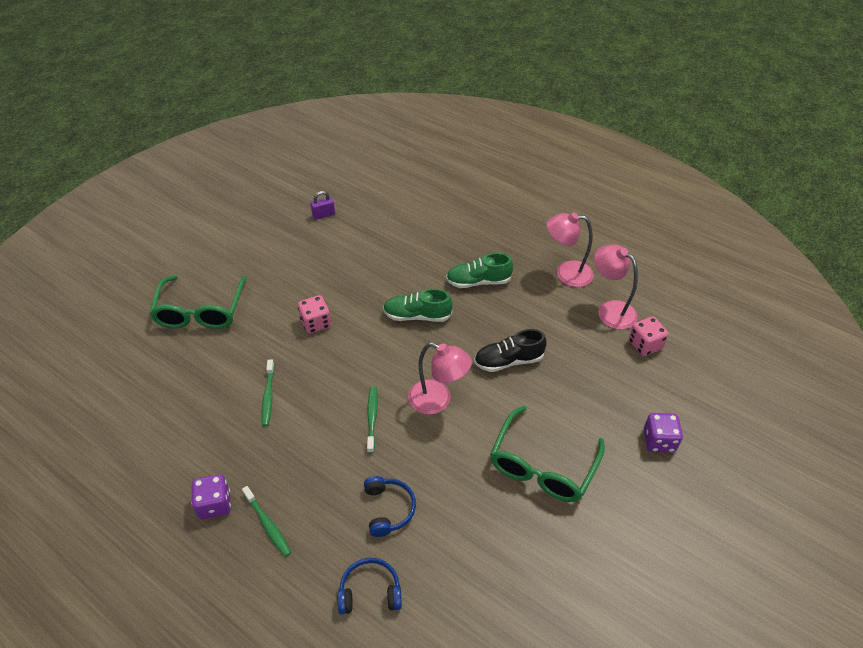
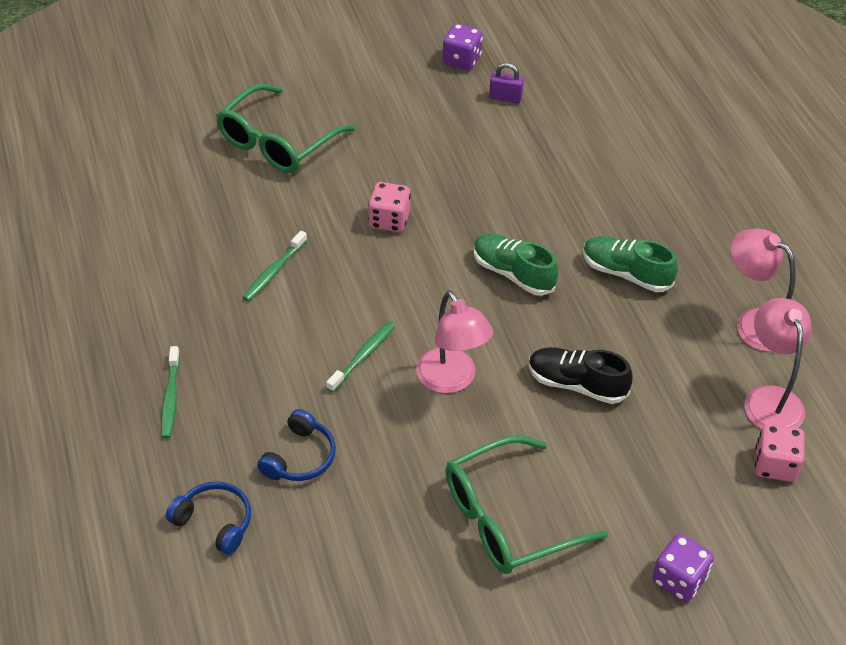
camera: 35 degrees right, 0 degrees up
(215, 504) = (137, 348): purple dice -> purple dice (462, 60)

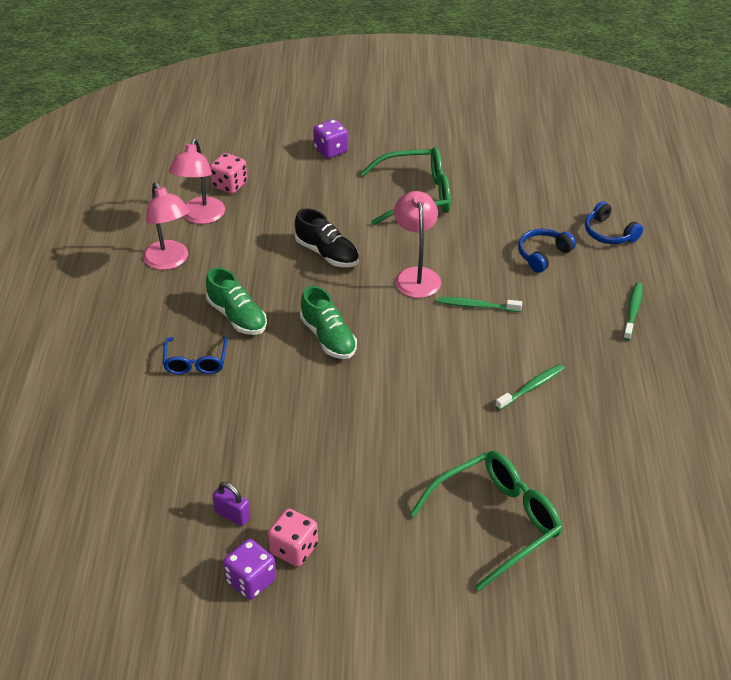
camera: 160 degrees left, 5 degrees down
(363, 356) = (477, 306): green toothbrush -> green toothbrush turned 45 degrees clockwise
(389, 220) = (413, 409): pink dice -> pink dice (294, 549)
(632, 214) = (195, 362): none -> blue glasses

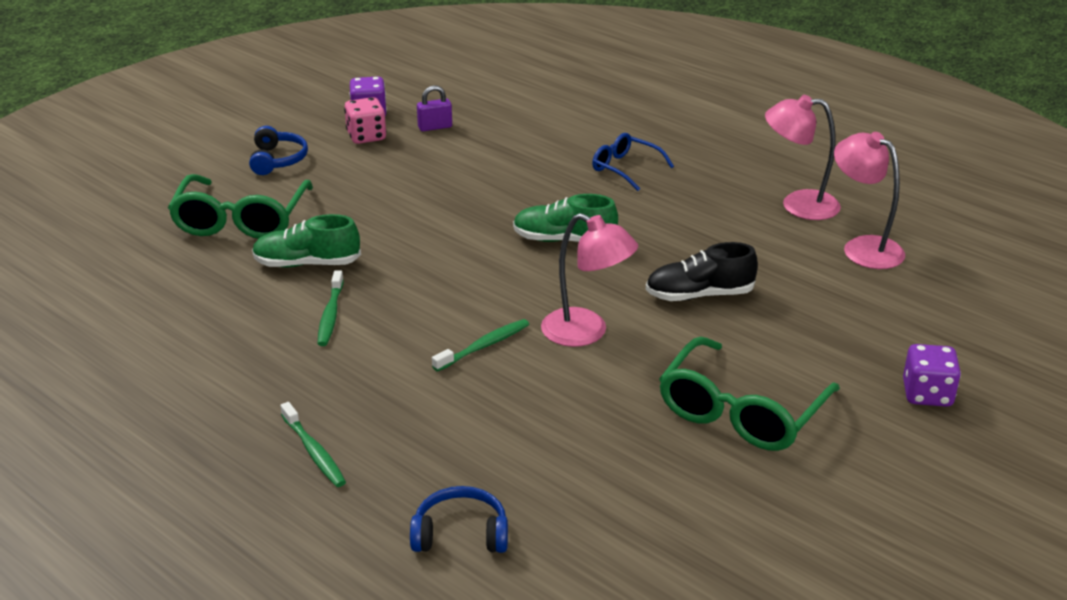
camera: 130 degrees right, 10 degrees down
(229, 185) = (914, 288): pink dice -> none
(237, 317) = (661, 208): green shoe -> green shoe (307, 264)
(543, 255) = (498, 446): blue headphones -> blue headphones (277, 160)

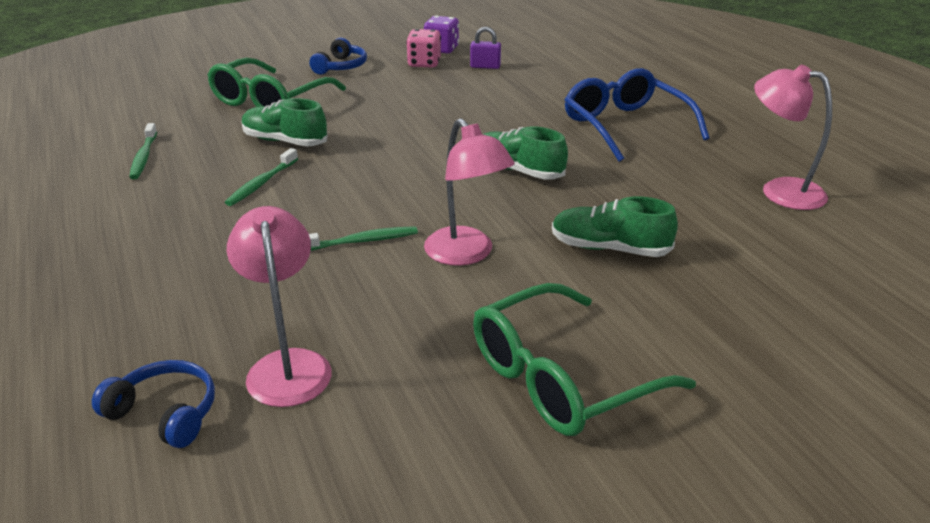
camera: 25 degrees right, 0 degrees up
(314, 452) = (127, 291): green toothbrush -> green toothbrush (144, 157)
(625, 168) = (625, 126): blue glasses -> blue glasses, size x1.73
(699, 295) = (609, 248): black shoe -> green shoe
(863, 247) = (828, 246): pink lamp -> pink lamp (287, 365)
(927, 394) = (807, 427): purple dice -> none

